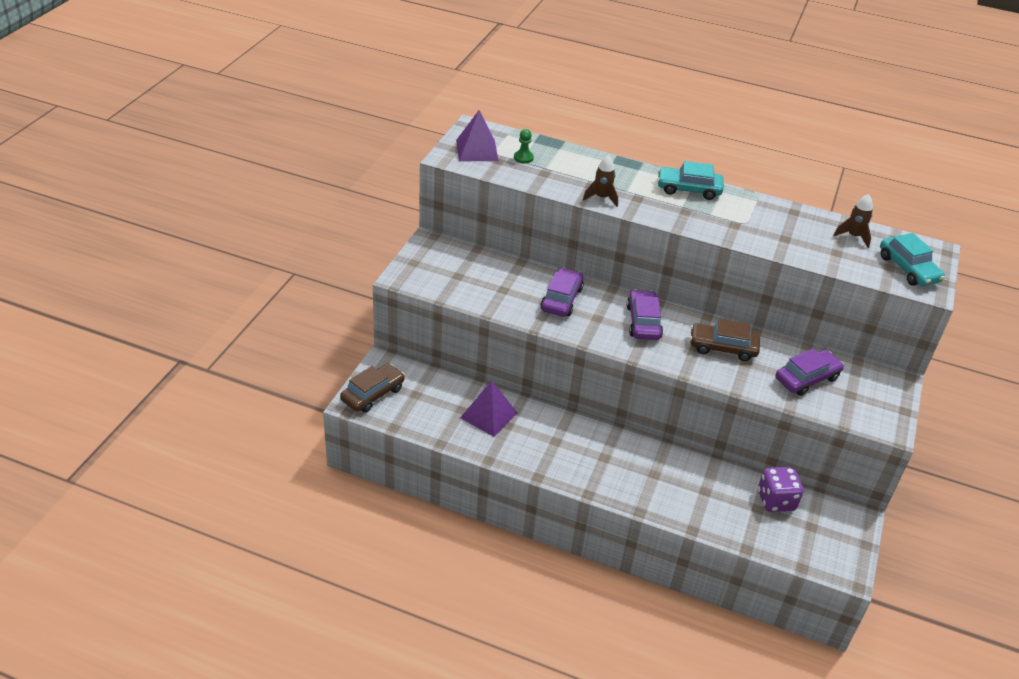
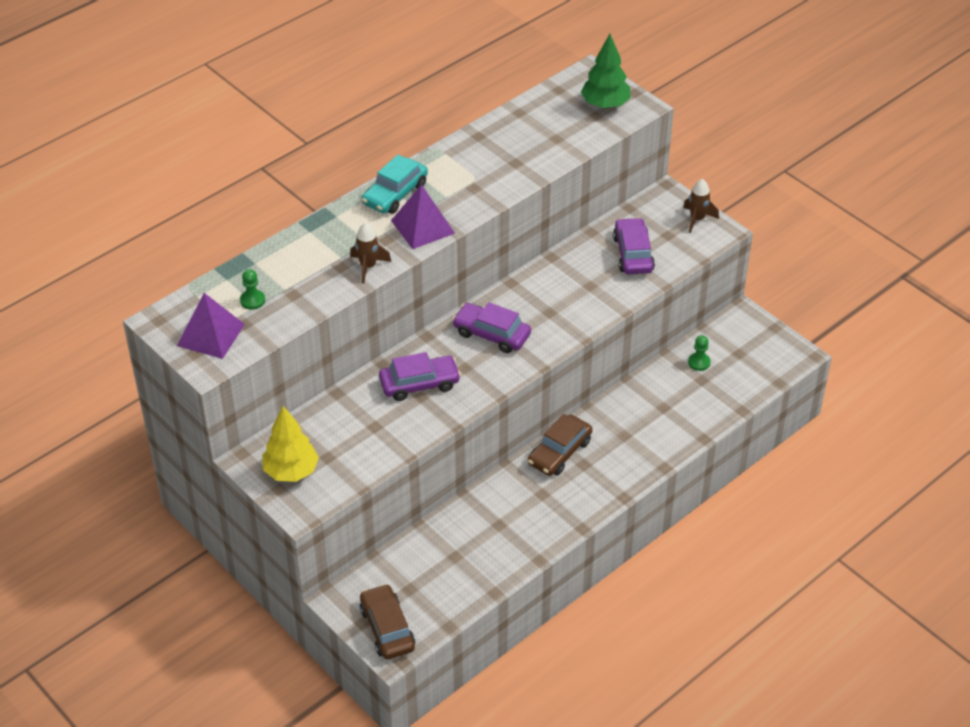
camera: 60 degrees left, 5 degrees up
(433, 263) = (291, 471): none -> yellow tree
(488, 415) = (476, 535): purple pyramid -> purple pyramid (422, 226)
(561, 299) = (419, 384): purple car -> purple car turned 120 degrees clockwise
(722, 347) = (561, 292): brown car -> brown car (559, 452)
(776, 500) = (699, 362): purple dice -> green pawn
(853, 236) = (540, 115): brown rocket -> brown rocket (697, 219)
(908, 268) = (605, 104): turquoise car -> green tree

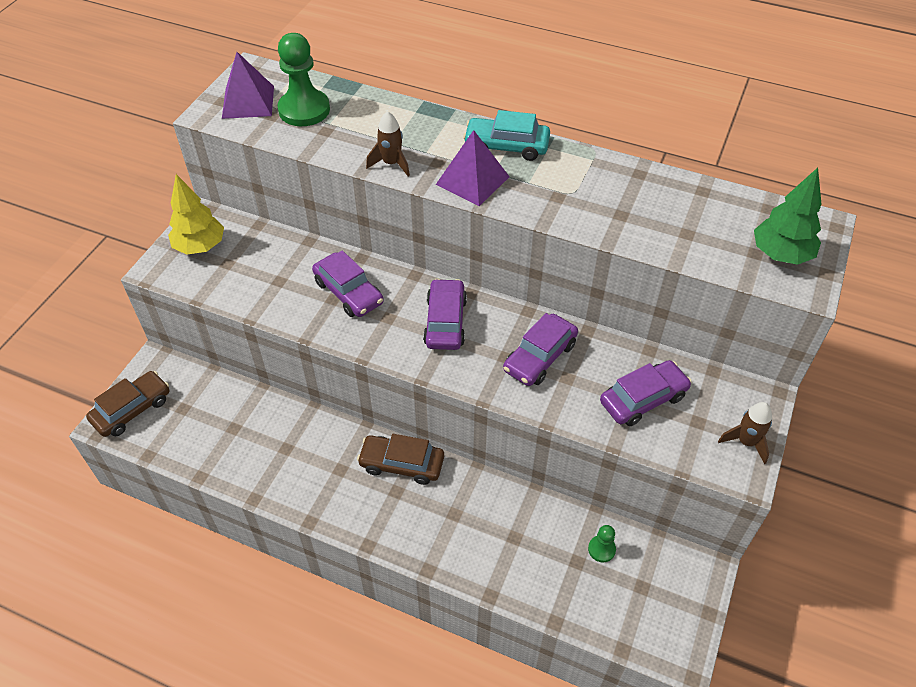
camera: 65 degrees right, 5 degrees up
(252, 300) = (304, 110): green pawn -> green pawn, size x2.07
(561, 293) = (540, 357): none -> purple car

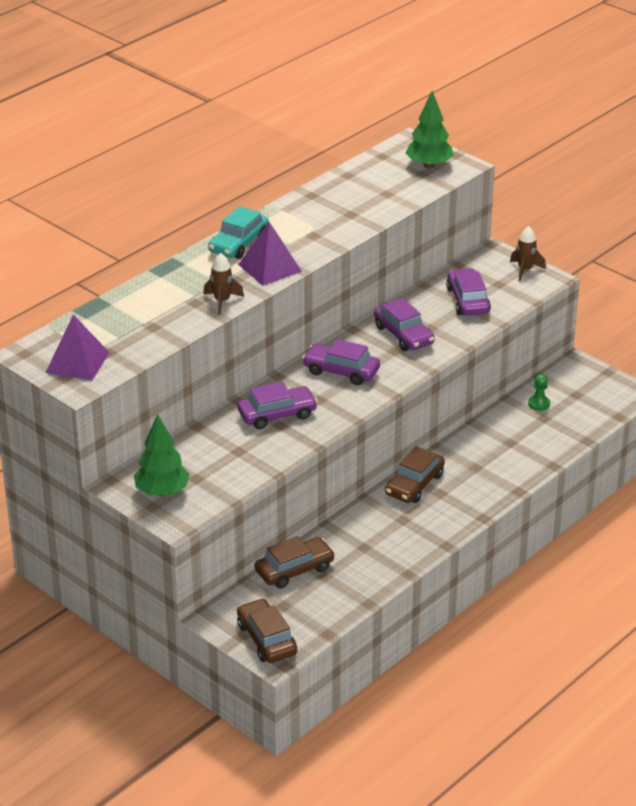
camera: 70 degrees left, 15 degrees down
(200, 246) = (162, 492): yellow tree -> green tree
(236, 401) = (294, 570): none -> brown car
(304, 110) = (114, 333): green pawn -> none

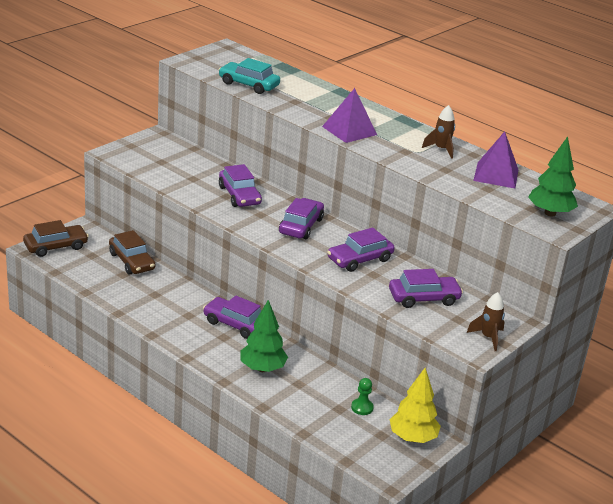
camera: 85 degrees right, 5 degrees down
(77, 362) = (216, 61): purple pyramid -> purple pyramid (496, 175)
(162, 492) = (147, 149): green tree -> green tree (262, 368)
(222, 301) = (297, 110): brown rocket -> brown rocket (441, 149)
(238, 243) = (385, 120): turquoise car -> turquoise car (248, 85)
(414, 484) = (235, 324): brown car -> purple car
(576, 377) = (412, 438): none -> yellow tree

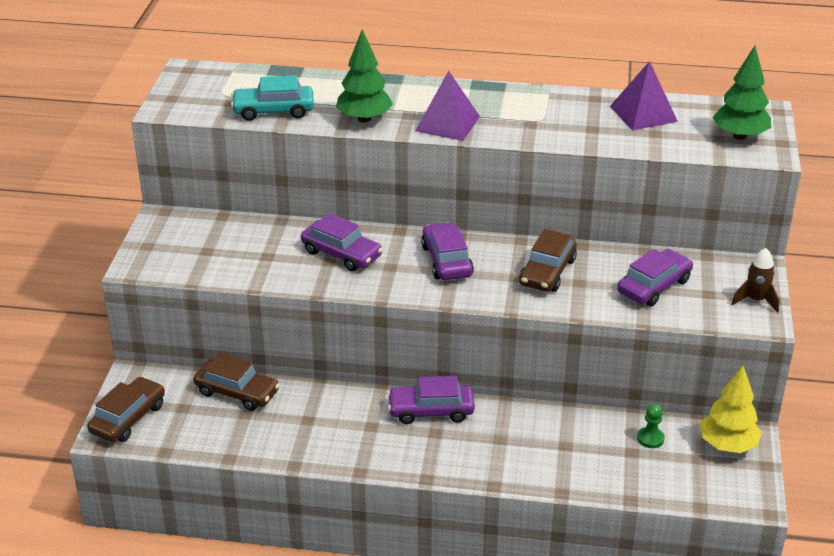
camera: 30 degrees left, 5 degrees up
(262, 368) = (513, 448): green tree -> green tree (364, 119)
(359, 259) = (547, 272): purple car -> brown car
(441, 149) = (560, 106): brown rocket -> none

